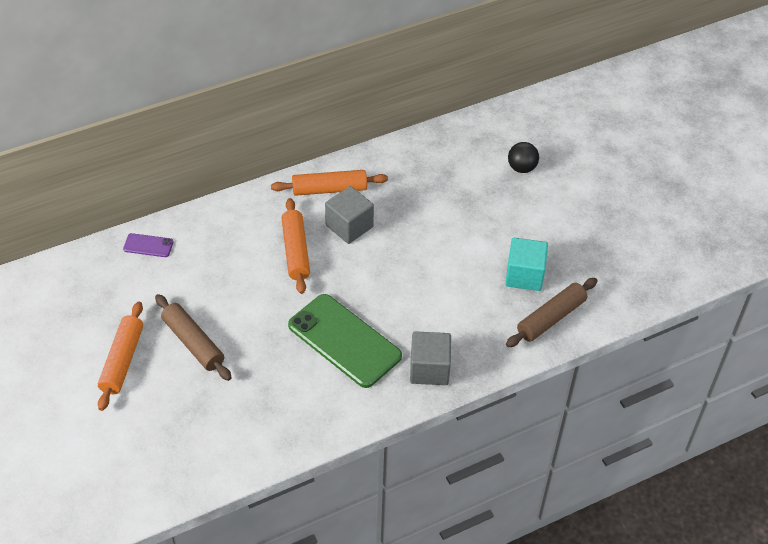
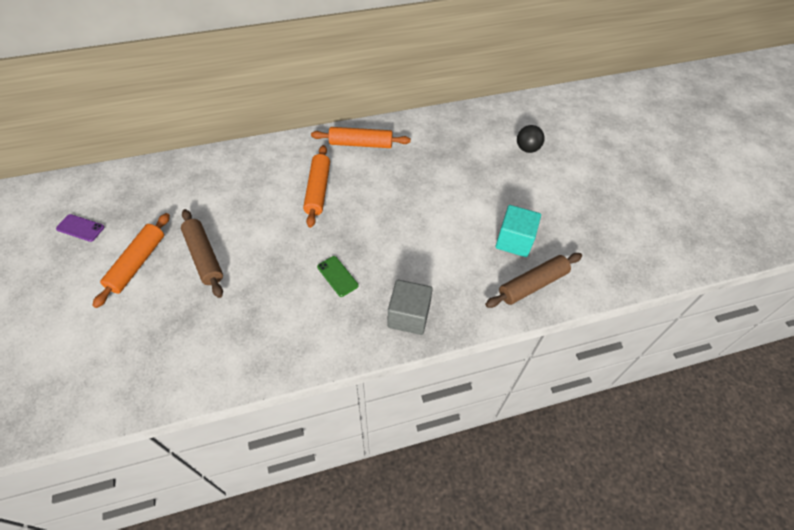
camera: 10 degrees right, 5 degrees up
(148, 245) = (198, 168): purple phone -> purple phone (80, 228)
(344, 341) = (337, 276): green phone -> green phone, size x0.44
(349, 226) = (369, 176): grey cube -> none

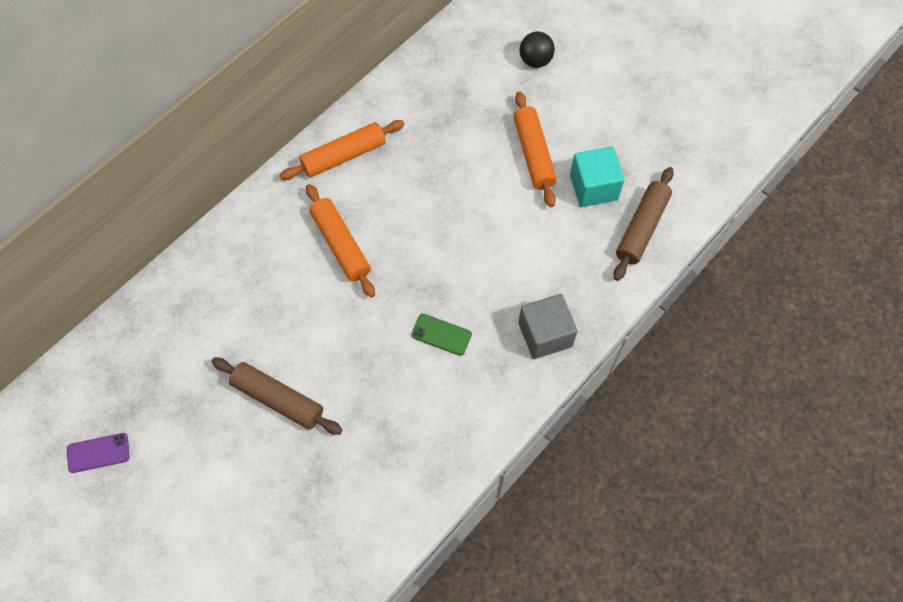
camera: 30 degrees left, 10 degrees up
(137, 263) = (208, 452): orange rolling pin -> orange rolling pin (533, 154)

